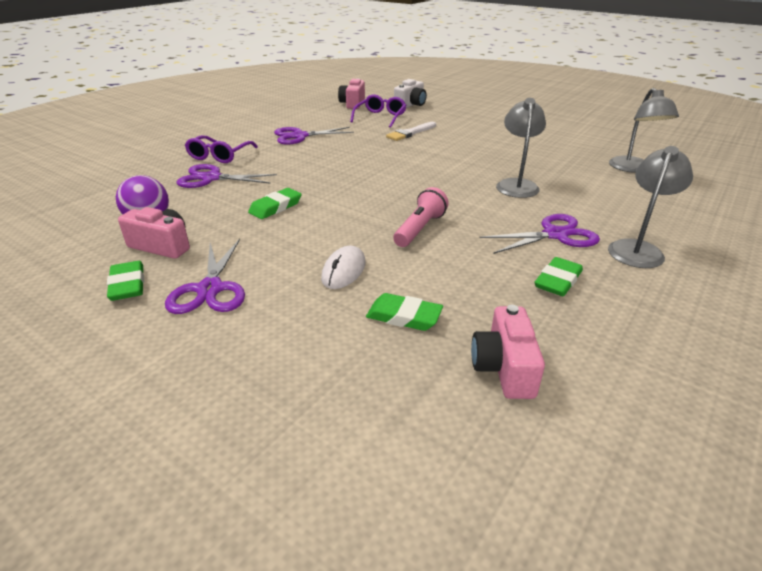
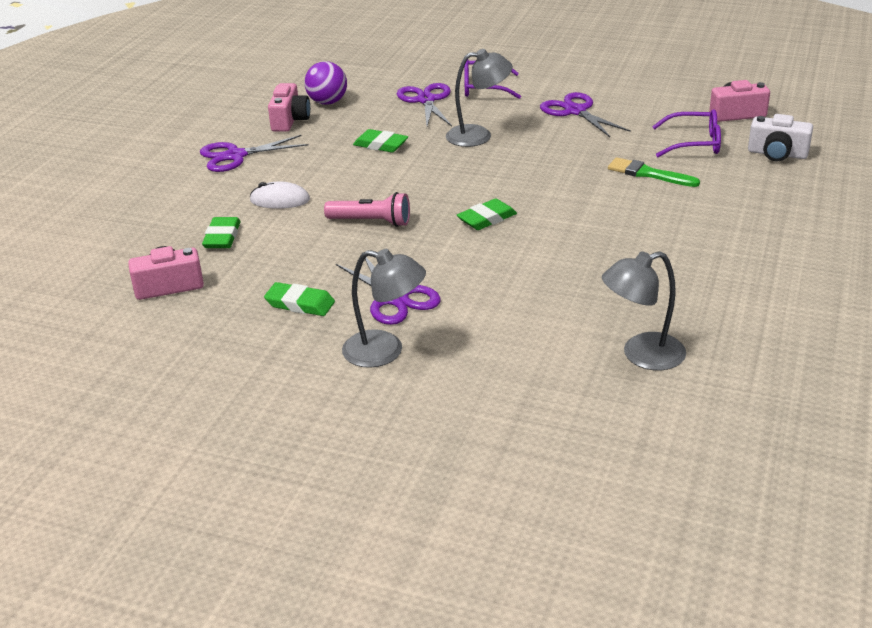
camera: 75 degrees right, 0 degrees up
(128, 285) = (232, 127): green eraser -> green eraser (487, 219)
(410, 133) = (648, 174): white brush -> green brush
(516, 185) = (518, 266): grey lamp -> grey lamp (478, 135)

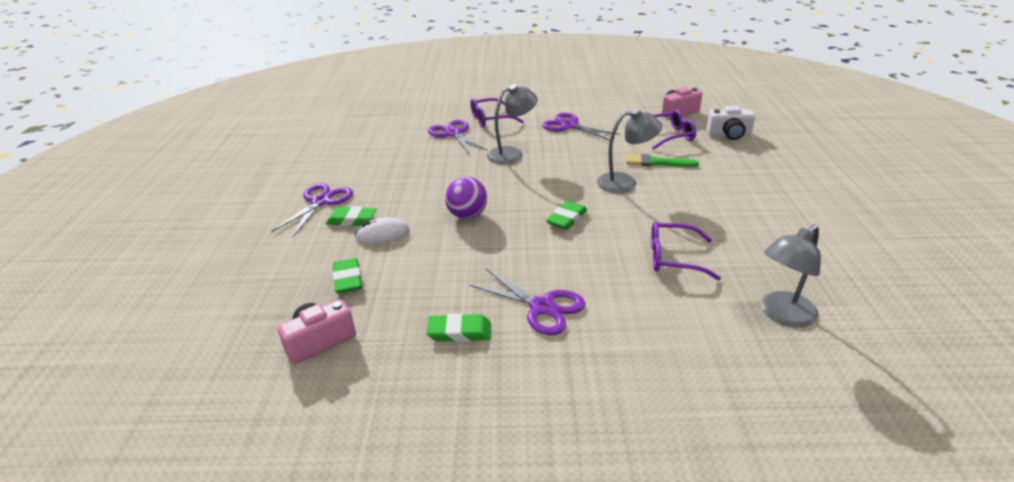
camera: 20 degrees left, 0 degrees up
(235, 156) = (321, 202): purple scissors -> purple scissors turned 150 degrees clockwise
(290, 120) = (352, 165): pink camera -> none
(327, 102) = (376, 146): purple ball -> purple ball (467, 215)
(371, 222) = (474, 239): pink flashlight -> none
(381, 145) = (440, 173): green eraser -> green eraser (352, 220)
(385, 351) = (570, 364): grey lamp -> grey lamp (625, 183)
(572, 279) = (673, 258): none -> purple glasses

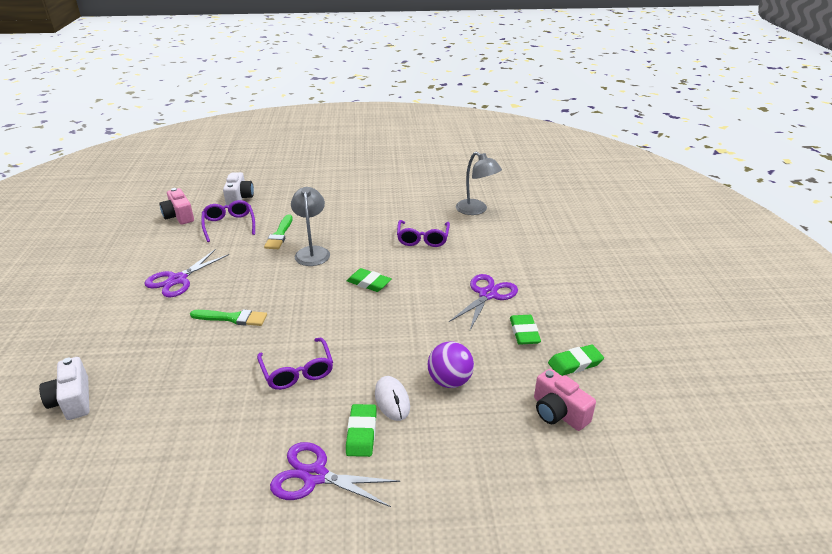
camera: 95 degrees left, 0 degrees up
(348, 279) = (471, 412): green eraser -> green eraser (575, 363)
(432, 114) = (72, 400): none -> white camera
(453, 134) = (154, 370): purple scissors -> none
(467, 215) = (359, 341): purple ball -> purple ball (449, 381)
(490, 119) = (124, 340): purple glasses -> purple glasses (297, 371)
(512, 154) = (232, 318): grey lamp -> green brush

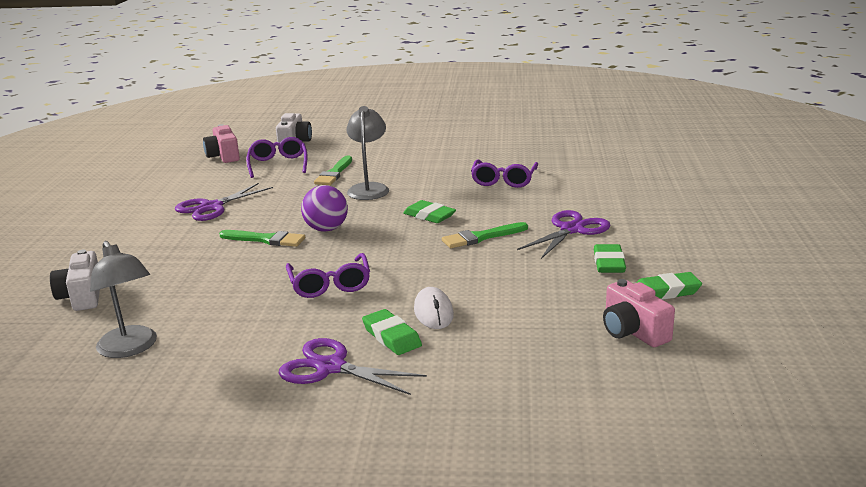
camera: 10 degrees right, 10 degrees down
(361, 433) = (391, 336): green eraser -> green eraser turned 45 degrees counterclockwise
(416, 307) = (481, 237): none -> green brush
(449, 381) = (506, 300): purple ball -> purple ball (326, 229)
(476, 210) = (576, 157): grey lamp -> grey lamp (130, 348)

